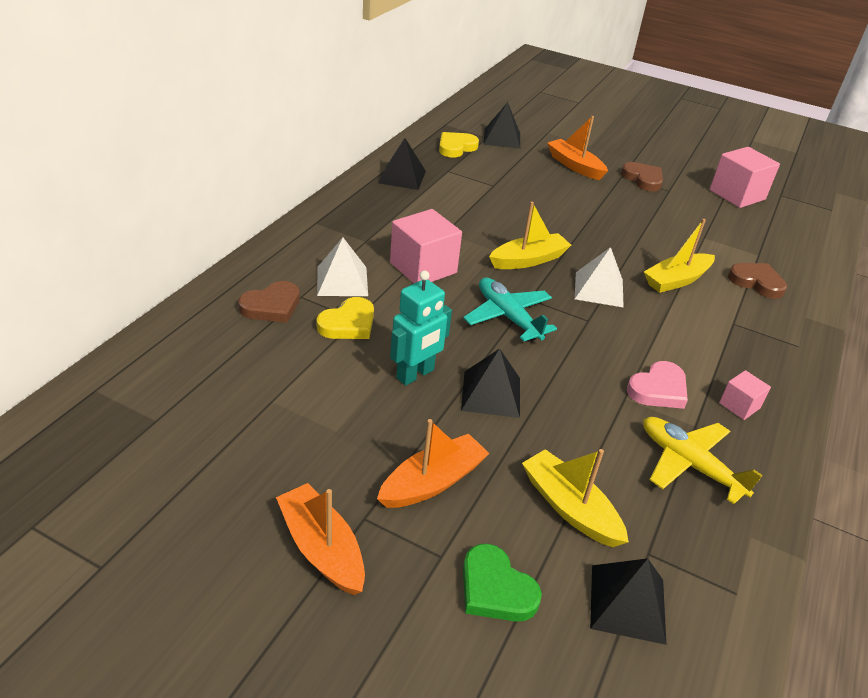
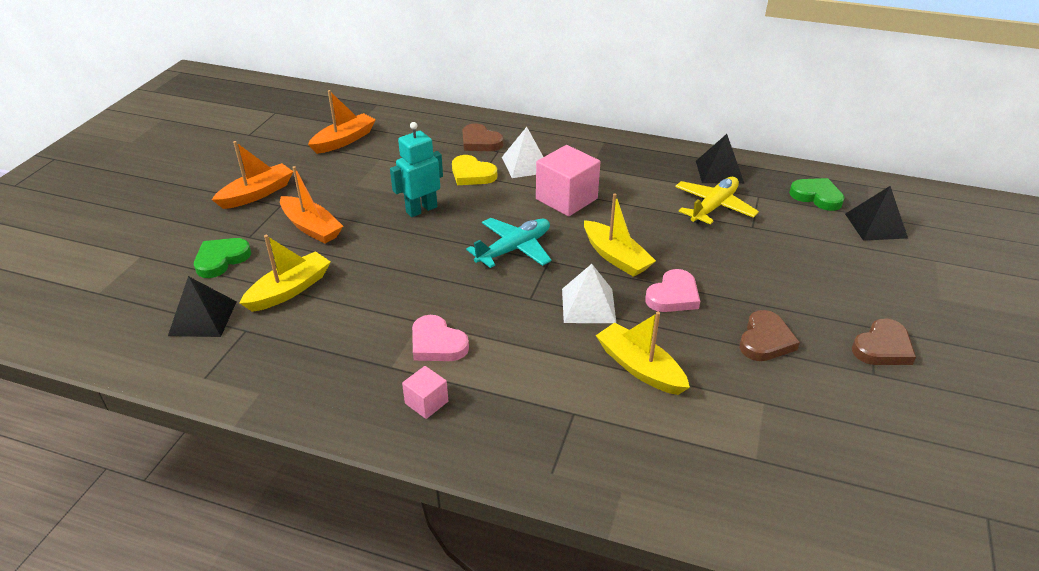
camera: 85 degrees right, 0 degrees up
(415, 374) = (421, 209): turquoise robot -> turquoise robot turned 105 degrees clockwise
(456, 147) = (816, 196): yellow heart -> green heart
(491, 394) = (407, 246): black pyramid -> none
(574, 166) = (860, 285): orange boat -> orange boat (344, 140)
(586, 244) = (673, 296): none -> pink heart
(689, 464) = (340, 359): yellow plane -> yellow plane (713, 207)
(737, 195) = (930, 453): pink cube -> none
(756, 282) = (678, 447): brown heart -> brown heart (765, 340)

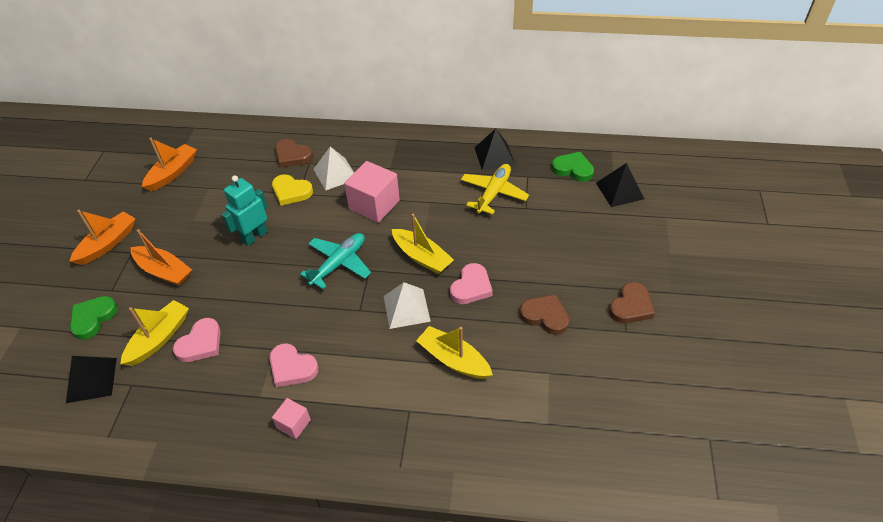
camera: 10 degrees left, 10 degrees up
(335, 302) = (200, 343): none -> pink heart
(765, 340) = (545, 316): brown heart -> brown heart turned 75 degrees counterclockwise

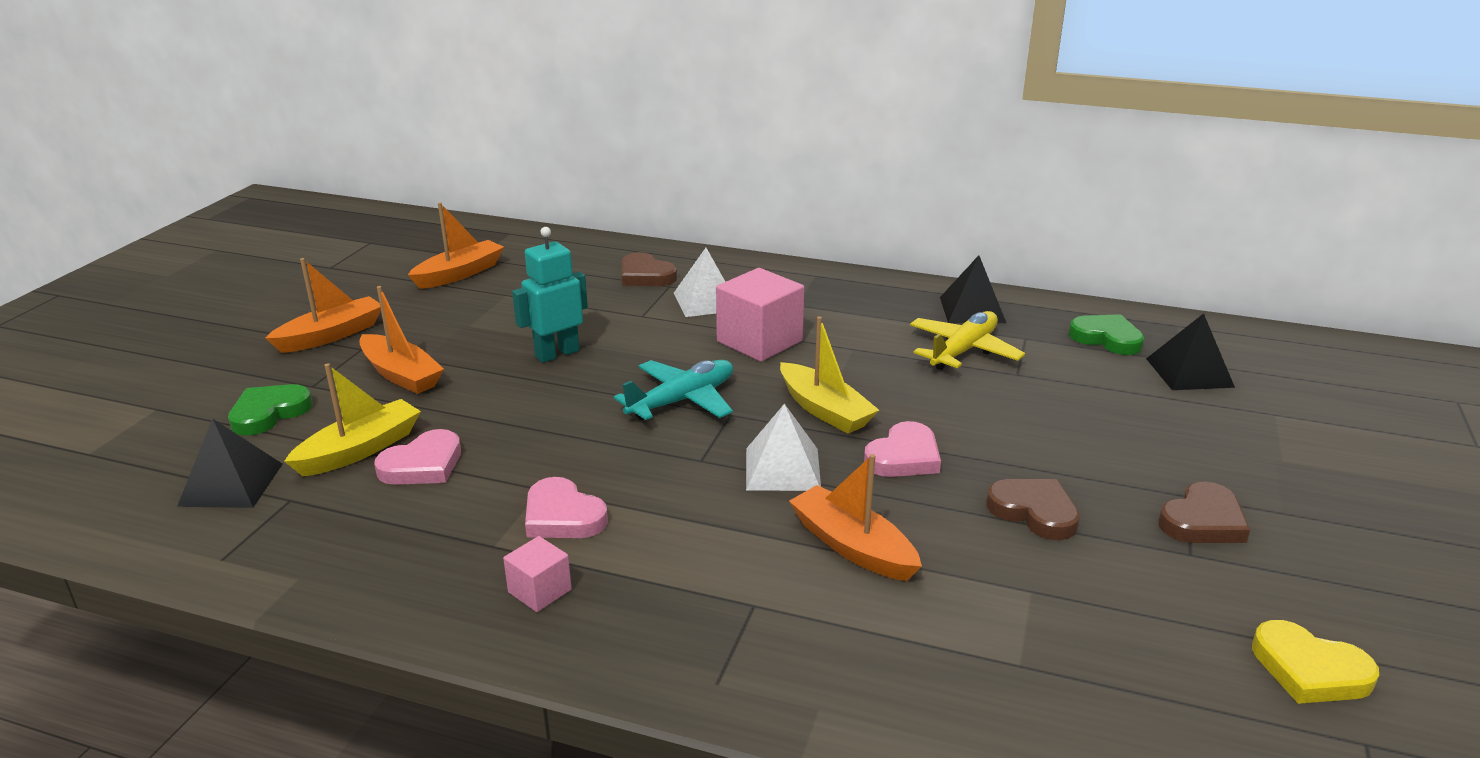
camera: 10 degrees right, 20 degrees down
(291, 192) = (631, 312): yellow heart -> yellow heart (1309, 670)
(453, 359) = (852, 546): yellow boat -> orange boat

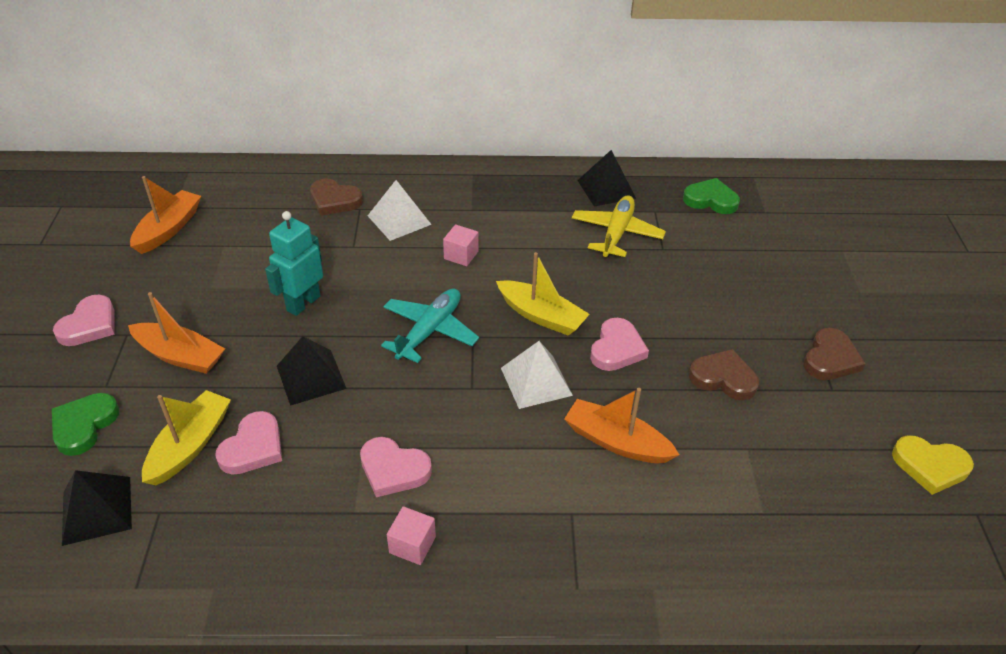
camera: 20 degrees left, 15 degrees up
(331, 335) = (89, 325): orange boat -> pink heart
(759, 341) = (461, 255): pink cube -> pink cube, size x0.52
(1189, 372) = (776, 222): black pyramid -> black pyramid (311, 377)

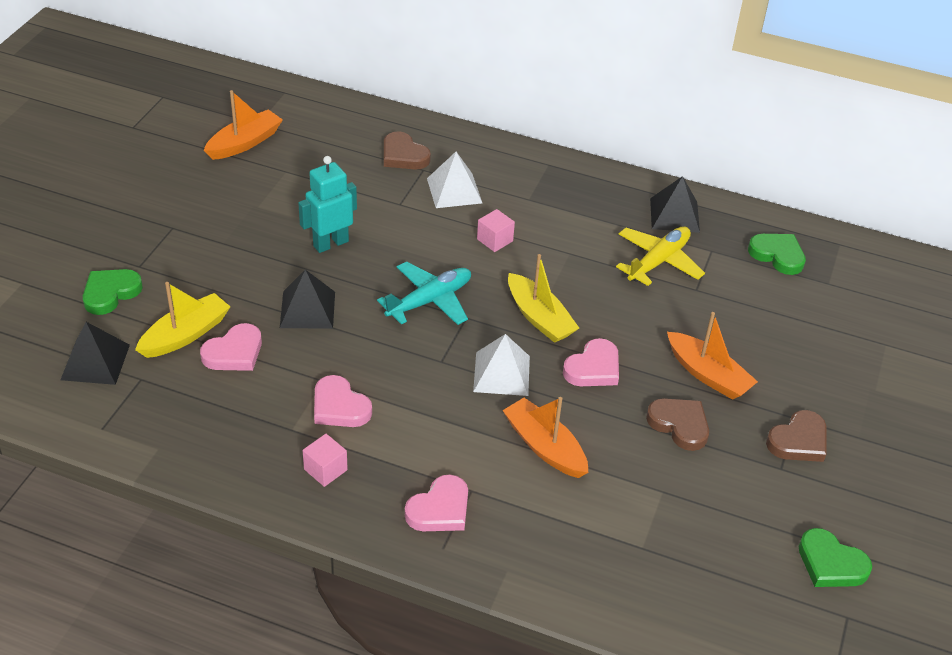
camera: 20 degrees right, 0 degrees up
(89, 325) = (146, 210): pink heart -> pink heart (440, 509)
(180, 356) = (208, 259): orange boat -> orange boat (708, 375)
(930, 466) = (831, 563): yellow heart -> green heart

